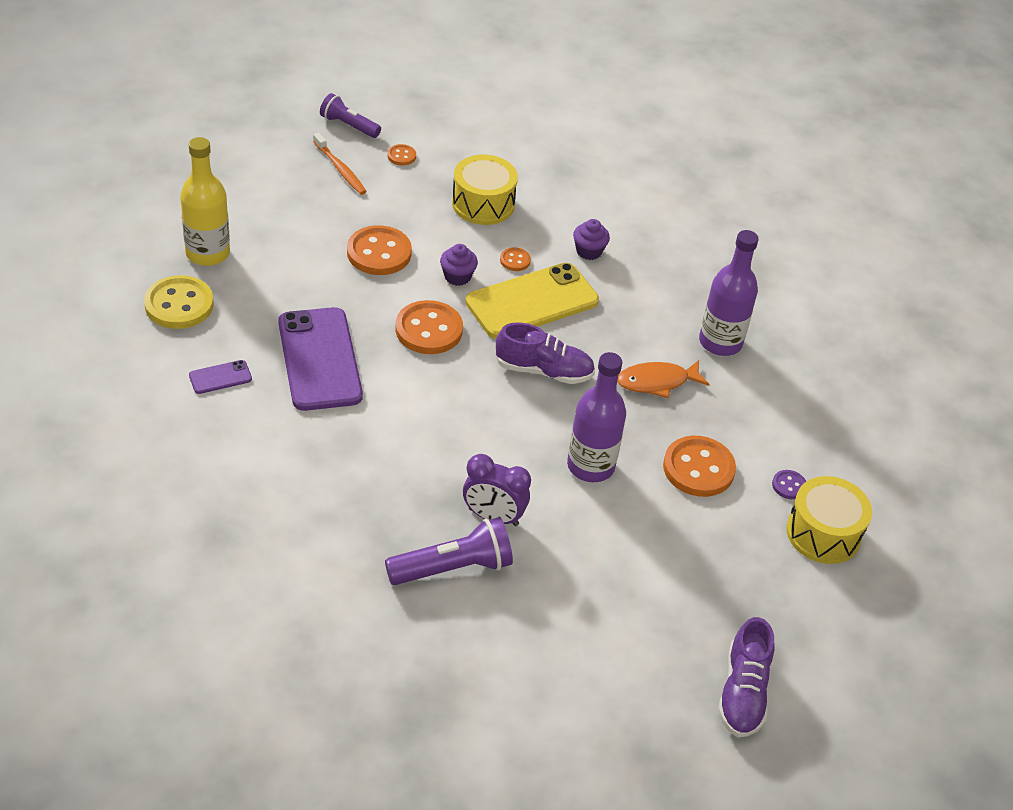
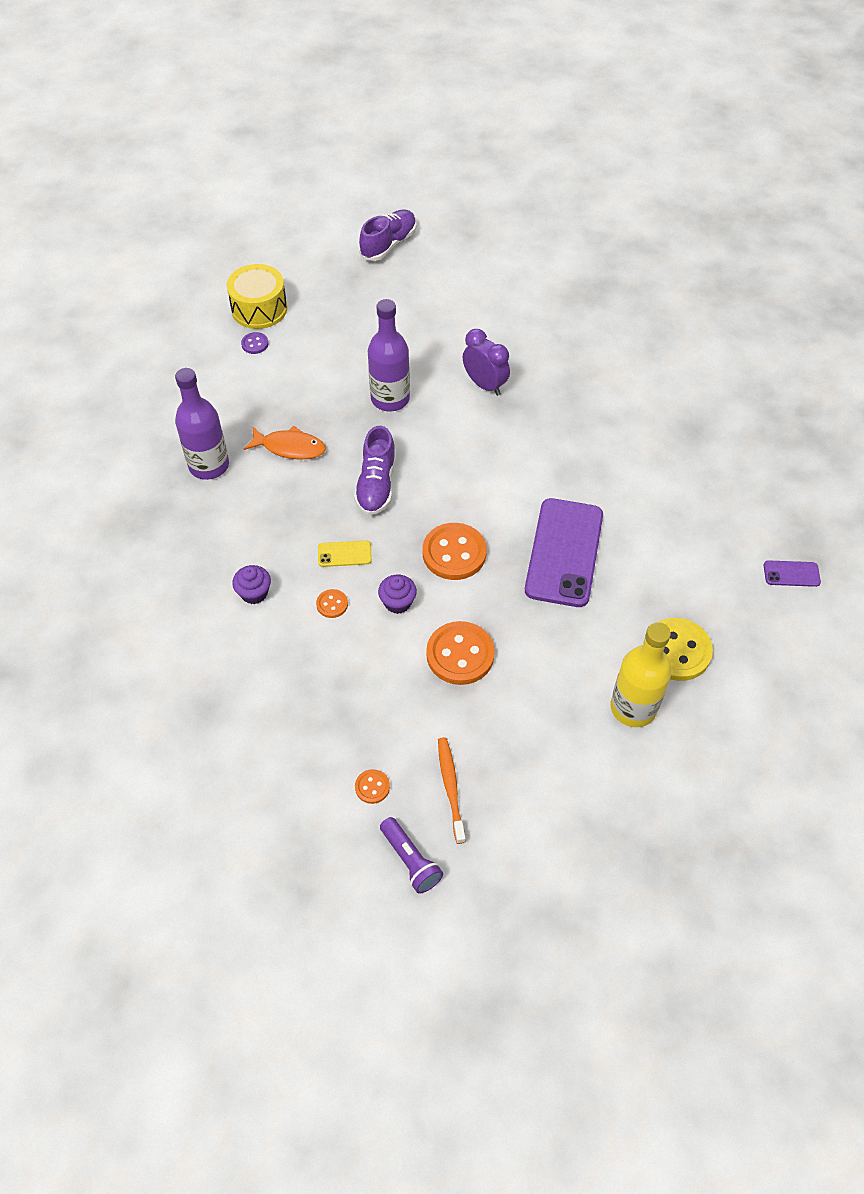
camera: 150 degrees left, 10 degrees up
(220, 377) = (657, 560): purple phone -> purple phone (791, 574)
(453, 568) = (531, 361): purple flashlight -> none
(483, 204) = (321, 686): yellow drum -> none
(532, 301) = (344, 554): yellow phone -> yellow phone, size x0.43
(543, 370) = (376, 485): purple shoe -> purple shoe turned 120 degrees counterclockwise
(698, 468) = (311, 374): orange button -> none

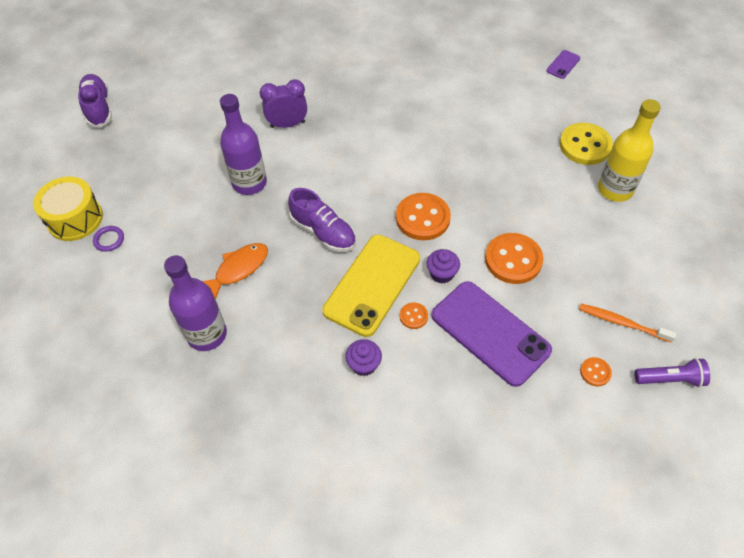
camera: 55 degrees left, 0 degrees up
(255, 344) = (109, 240): purple button -> purple ring
(344, 554) = (372, 285): yellow phone -> yellow phone, size x2.31
(564, 552) = (468, 159): purple phone -> purple phone (490, 333)

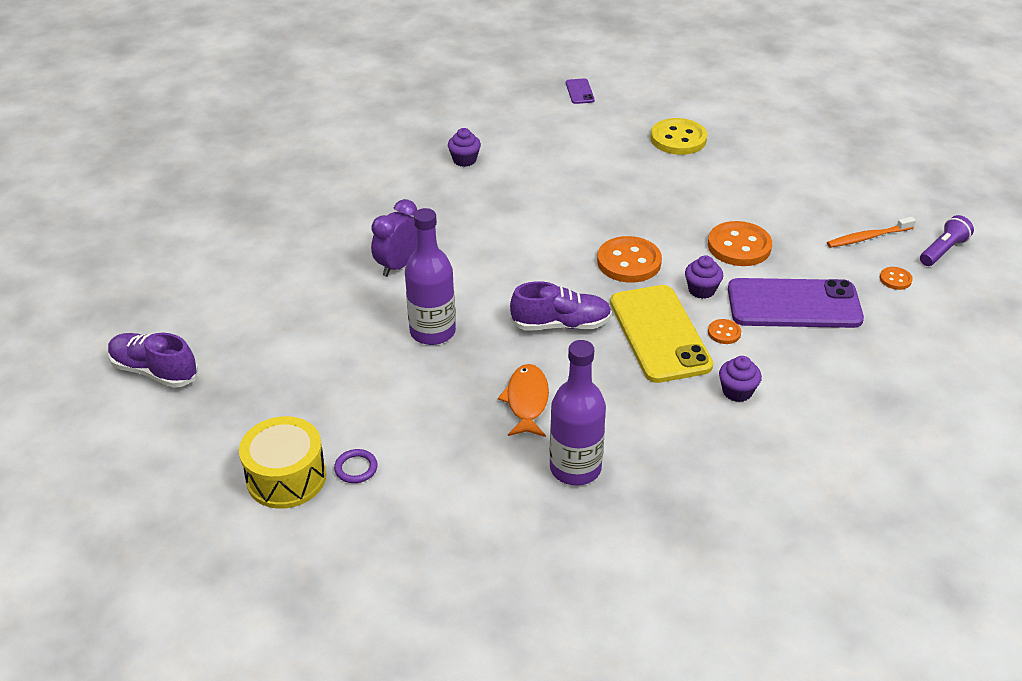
camera: 45 degrees left, 15 degrees down
(418, 73) = (464, 160): none -> purple cupcake
(615, 189) = (741, 156): yellow bottle -> none

